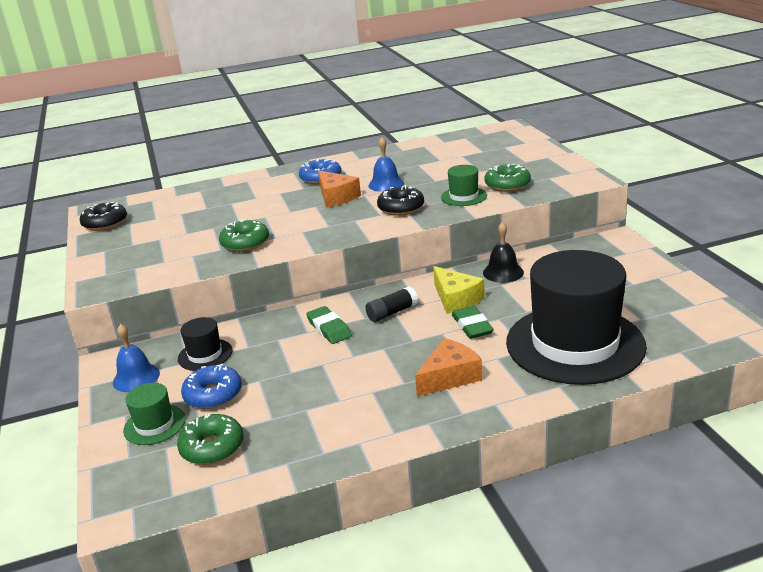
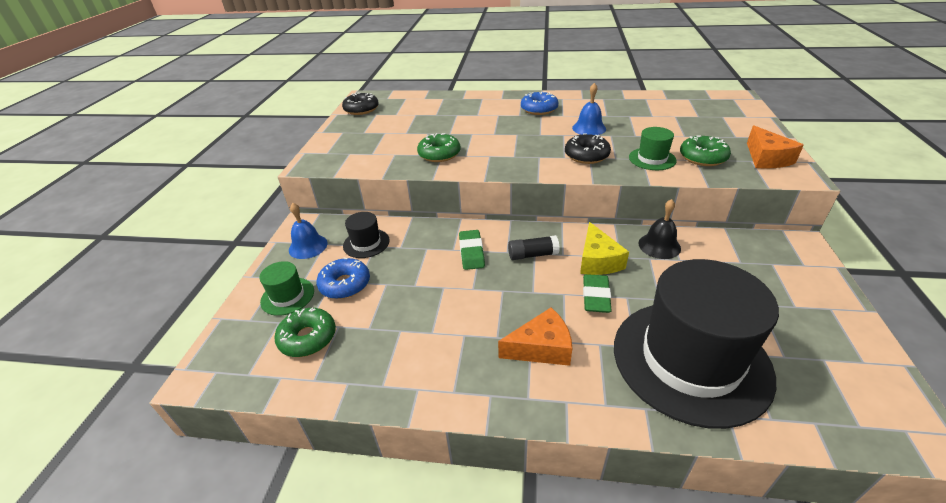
camera: 25 degrees right, 10 degrees up
(336, 197) = (539, 130): orange cheese -> orange cheese (766, 158)

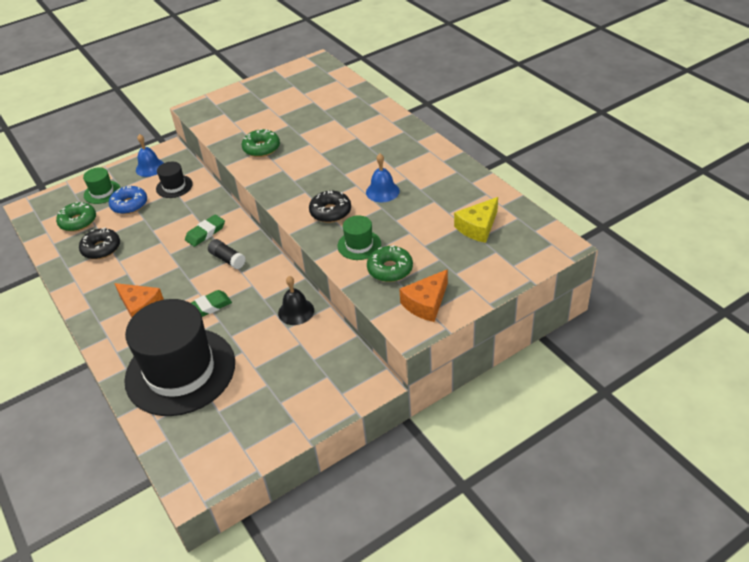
camera: 50 degrees right, 5 degrees up
(361, 109) = (293, 75): black donut -> black donut (101, 248)
(539, 109) = (391, 150): blue donut -> none
(598, 260) = (249, 291): yellow cheese -> yellow cheese (478, 227)

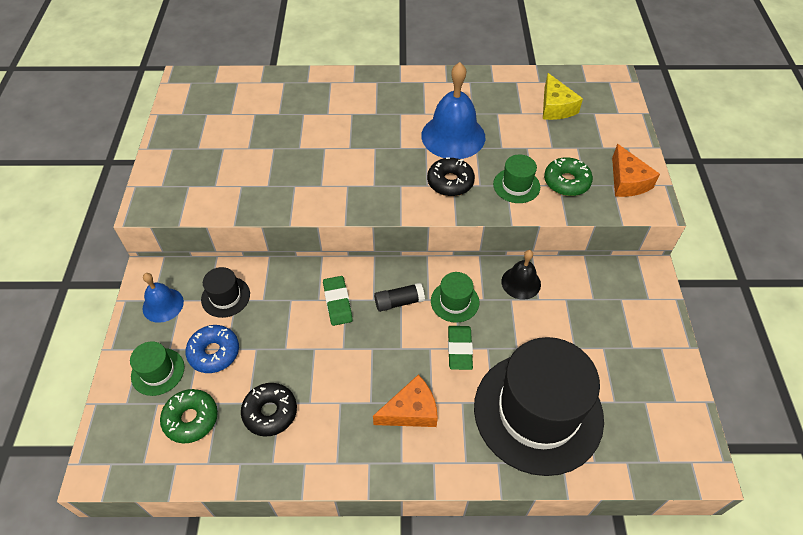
camera: 60 degrees left, 10 degrees up
(249, 285) = (455, 301): none -> green hat
(261, 148) = (292, 185): green donut -> none
(382, 191) = (453, 136): blue bell -> blue bell, size x1.77

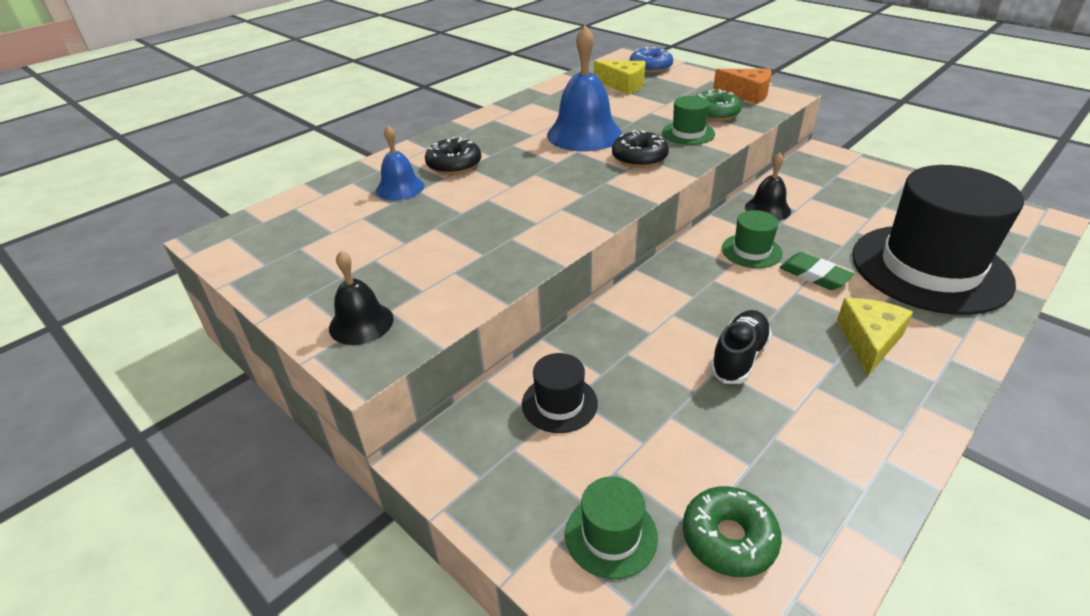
camera: 45 degrees left, 15 degrees down
(163, 305) = (501, 470): blue bell -> blue bell (400, 188)
(170, 183) = (361, 323): none -> black bell
(214, 352) = (637, 458): blue donut -> blue donut (650, 67)
(270, 412) = (782, 452): black donut -> black donut (454, 165)
(333, 353) = (739, 357): none -> black shoe
(337, 302) = (670, 321): green eraser -> none
(399, 302) = (715, 282): black glue stick -> none
(411, 411) = (869, 341): orange cheese -> yellow cheese

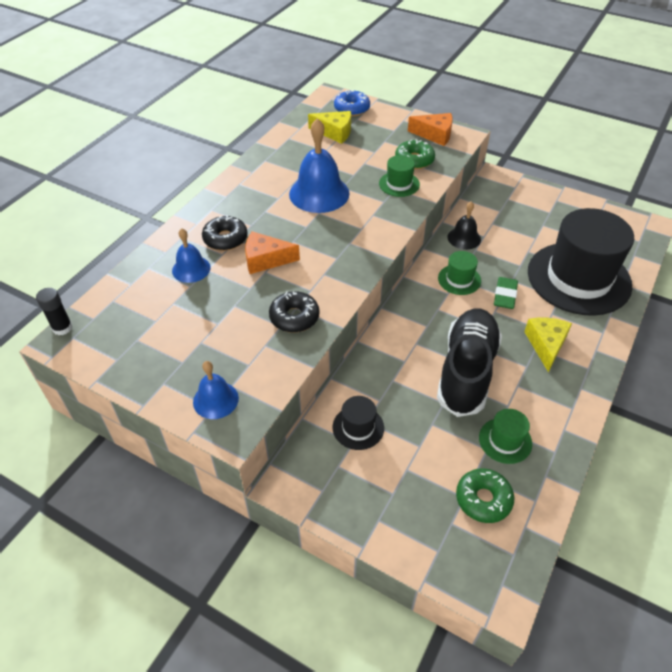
camera: 15 degrees left, 10 degrees up
(223, 226) = (62, 328): none -> black glue stick
(361, 323) = (215, 400): black bell -> blue bell
(493, 188) = (265, 259): none -> orange cheese
(611, 535) = (415, 512): green hat -> green hat (505, 440)
(639, 158) = (368, 215): black donut -> black donut (294, 317)
(739, 357) = (466, 371): black shoe -> black shoe, size x1.84
(814, 275) = (505, 295): green eraser -> green eraser turned 75 degrees clockwise

